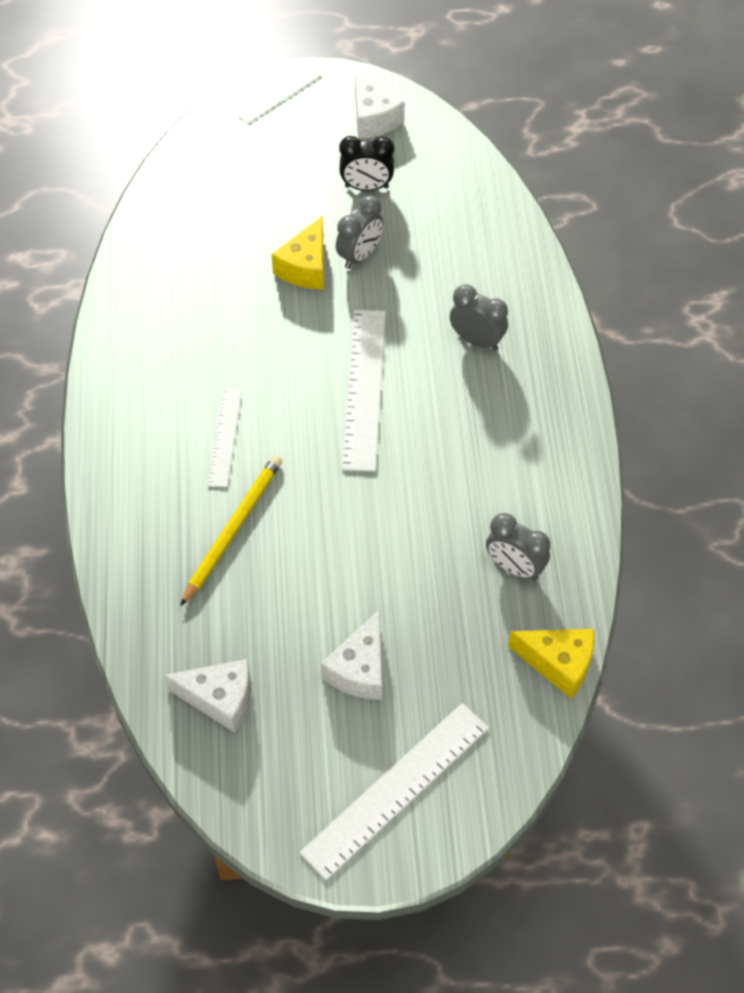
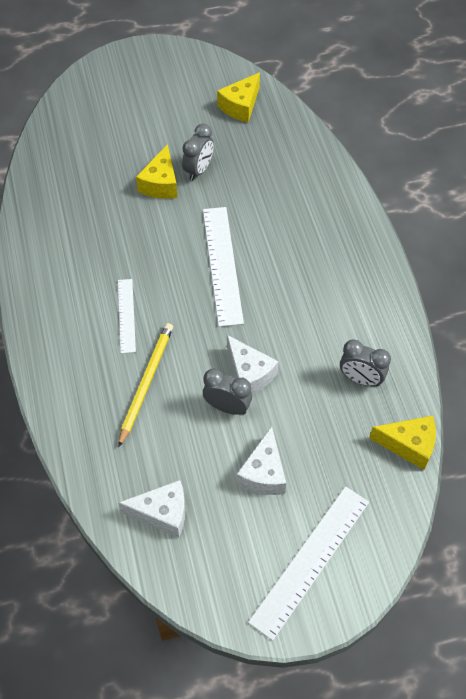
camera: 10 degrees left, 0 degrees up
(279, 94) = (116, 64): white ruler -> none
(366, 187) = (193, 121): black clock -> none
(373, 118) = (187, 72): white cheese -> white cheese (249, 374)
(435, 174) = (240, 106): none -> yellow cheese
(476, 340) = (296, 219): grey clock -> grey clock (227, 407)

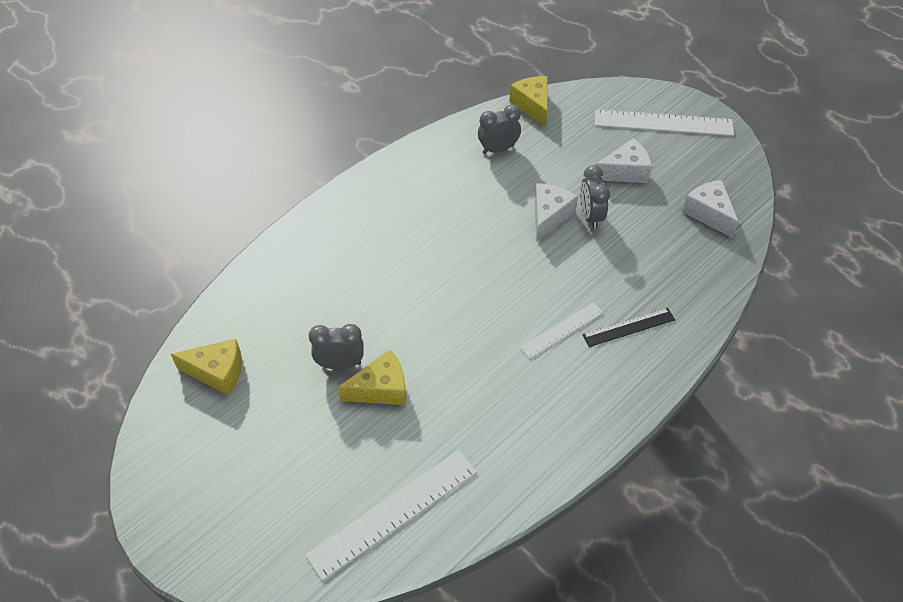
camera: 120 degrees left, 5 degrees down
(94, 363) = (628, 327): none -> black ruler
(146, 383) = (615, 279): yellow pencil -> none
(222, 265) = (451, 285): white ruler -> white ruler (393, 513)
(361, 379) = (498, 149): grey clock -> grey clock turned 105 degrees counterclockwise

